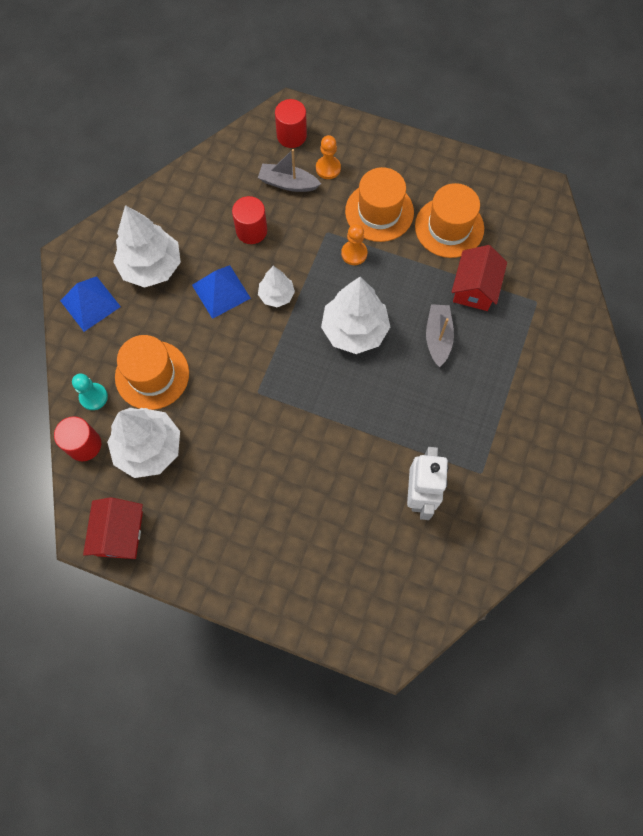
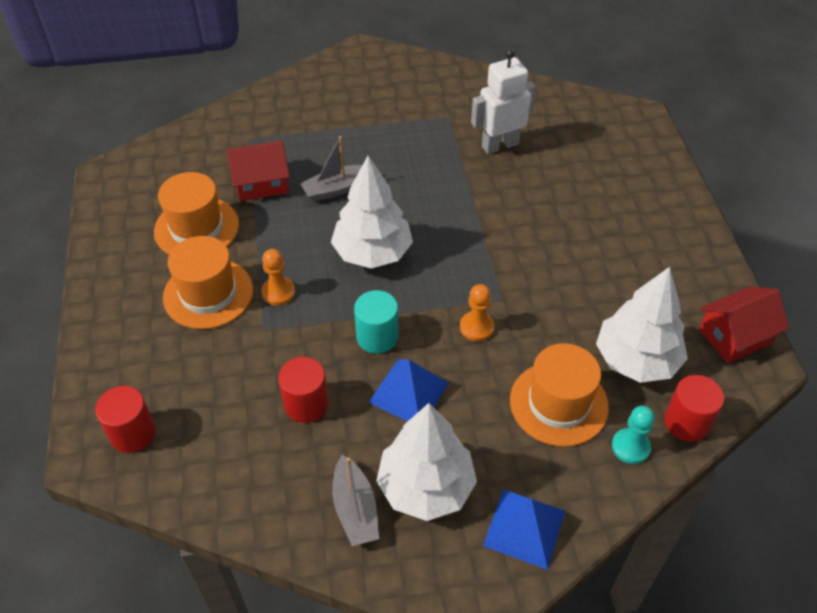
camera: 120 degrees left, 20 degrees down
(276, 295) = (377, 337): white tree -> turquoise cylinder
(288, 183) = (213, 400): grey boat -> grey boat (355, 509)
(328, 168) = (168, 369): orange pawn -> orange pawn (476, 327)

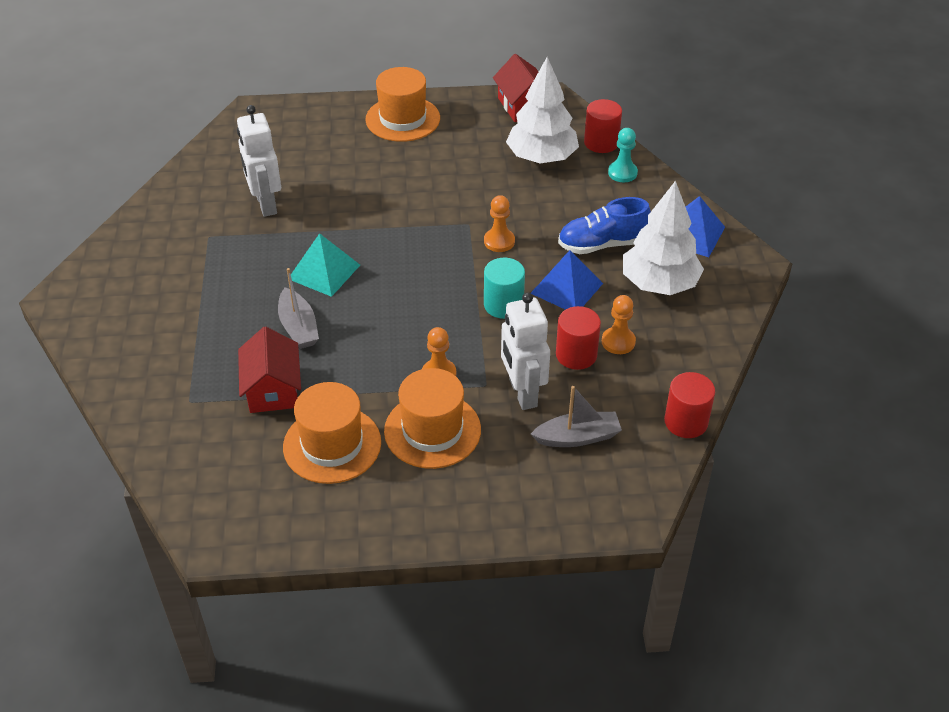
camera: 85 degrees left, 5 degrees down
(133, 433) = (605, 481): red cylinder -> red cylinder (686, 422)
(252, 359) = (522, 393): none -> white robot
(327, 443) = (618, 342): none -> orange pawn
(355, 509) = (681, 326): grey boat -> grey boat (577, 437)
(372, 253) = (397, 303): white tree -> none
(411, 196) = (324, 271): none -> turquoise pyramid
(488, 426) = (602, 244): none -> blue shoe
(558, 403) = (581, 203): orange hat -> orange hat (402, 119)

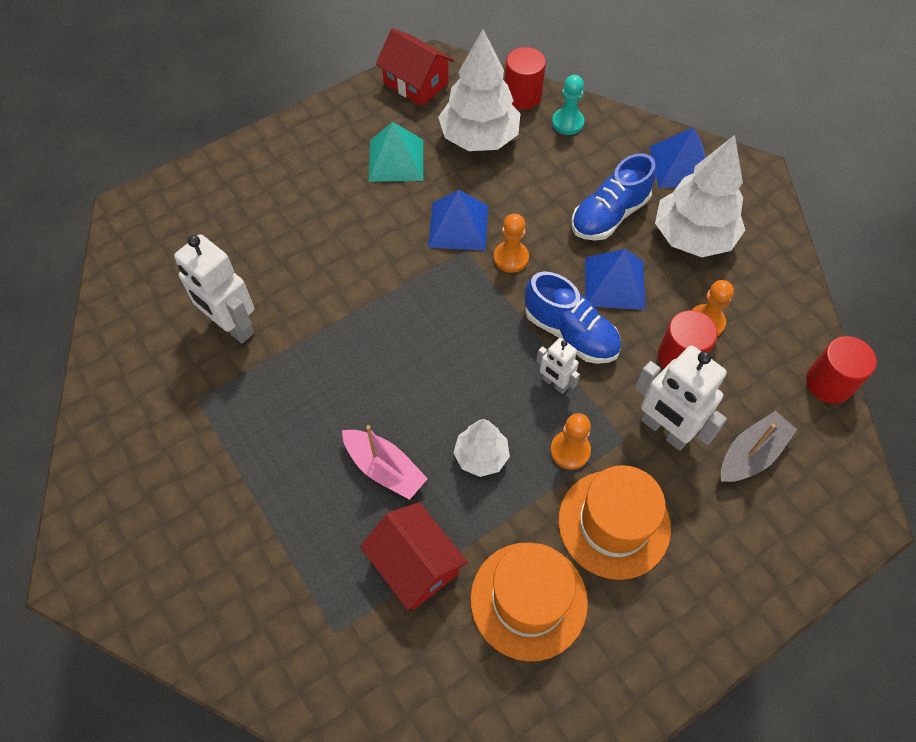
camera: 30 degrees left, 15 degrees up
(298, 327) = (384, 468): grey boat -> pink boat
(324, 271) = (360, 383): turquoise pyramid -> turquoise pyramid (396, 160)
(371, 349) = (481, 456): none -> white tree
(402, 119) = (304, 150): orange hat -> none
(463, 330) = (554, 383): none -> white robot
(476, 207) = (458, 226): none -> blue pyramid
(503, 305) = (570, 333): turquoise cylinder -> blue shoe

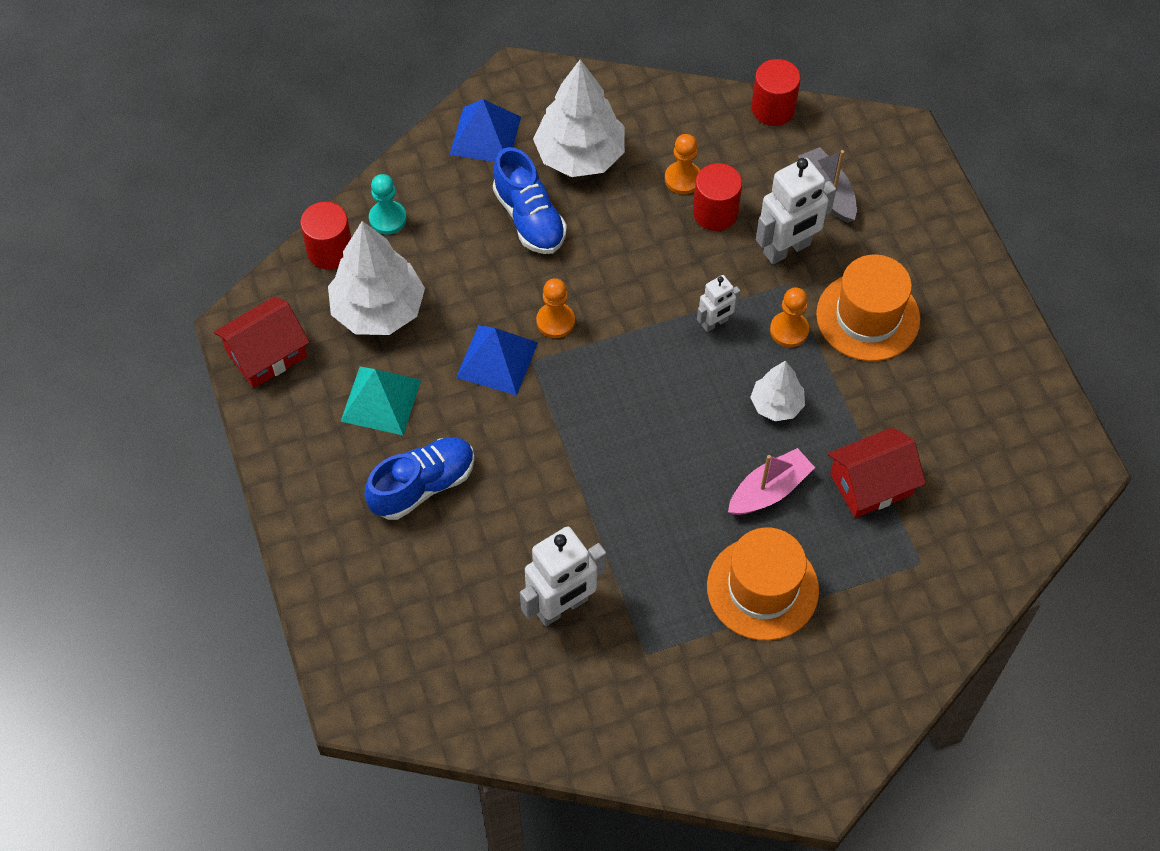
camera: 75 degrees left, 0 degrees up
(528, 600) = (922, 402): orange hat -> orange hat (762, 588)
(570, 333) = (662, 294): blue shoe -> blue shoe (423, 486)
(614, 283) = (615, 239): blue pyramid -> none

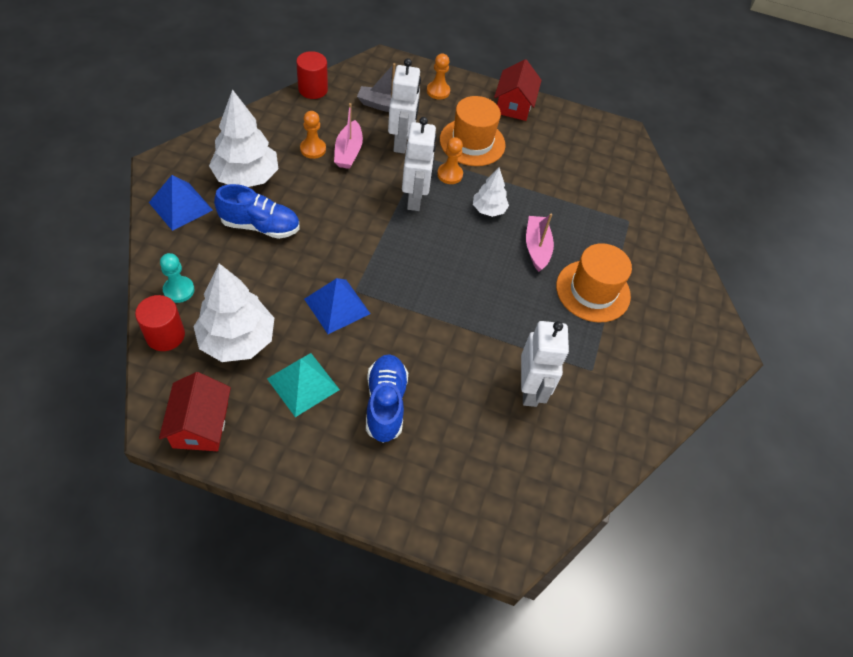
camera: 60 degrees left, 5 degrees down
(555, 321) = (341, 262): orange pawn -> orange pawn (438, 91)
(715, 212) = (348, 152): red cylinder -> pink boat
(715, 323) = (415, 198): white robot -> white robot, size x1.81
(871, 484) = (568, 207): red house -> red house (514, 105)

